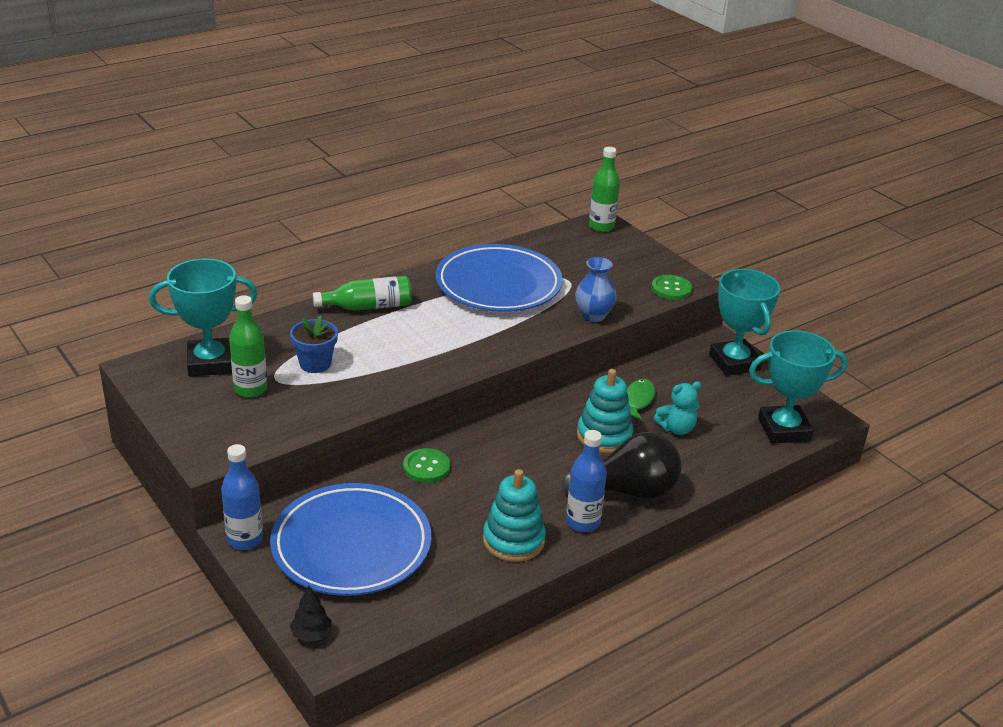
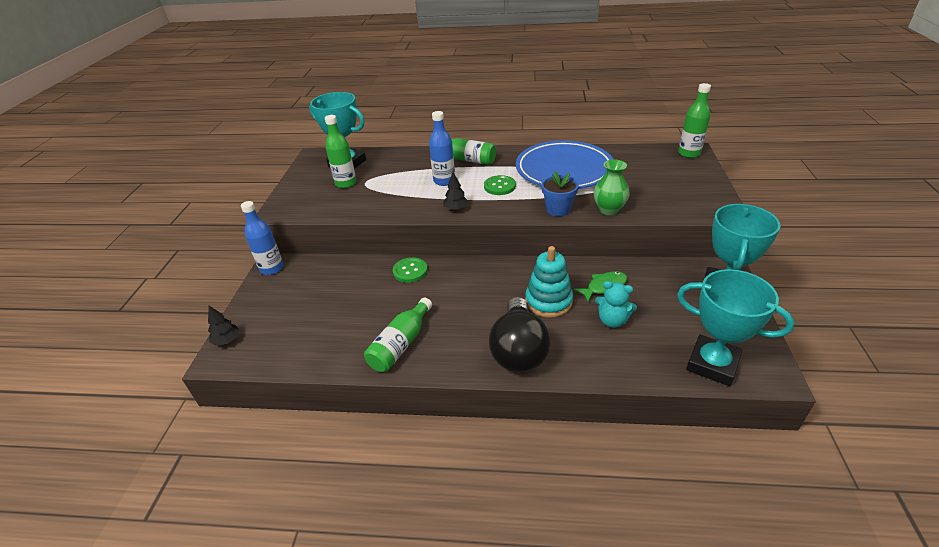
camera: 45 degrees right, 5 degrees up
(315, 364) = (395, 181): blue flower pot -> blue flower pot (558, 209)
(351, 545) = (312, 298): blue plate -> none
(436, 371) = (456, 209): none -> black tree
(513, 540) = (401, 344): turquoise stacking toy -> green bottle
(582, 522) = (460, 356): blue bottle -> blue bottle (444, 181)
(593, 315) = (609, 210): blue vase -> green vase
(628, 491) = (518, 350): black light bulb -> black light bulb turned 60 degrees clockwise
(671, 289) = (698, 211): green button -> green button (499, 186)

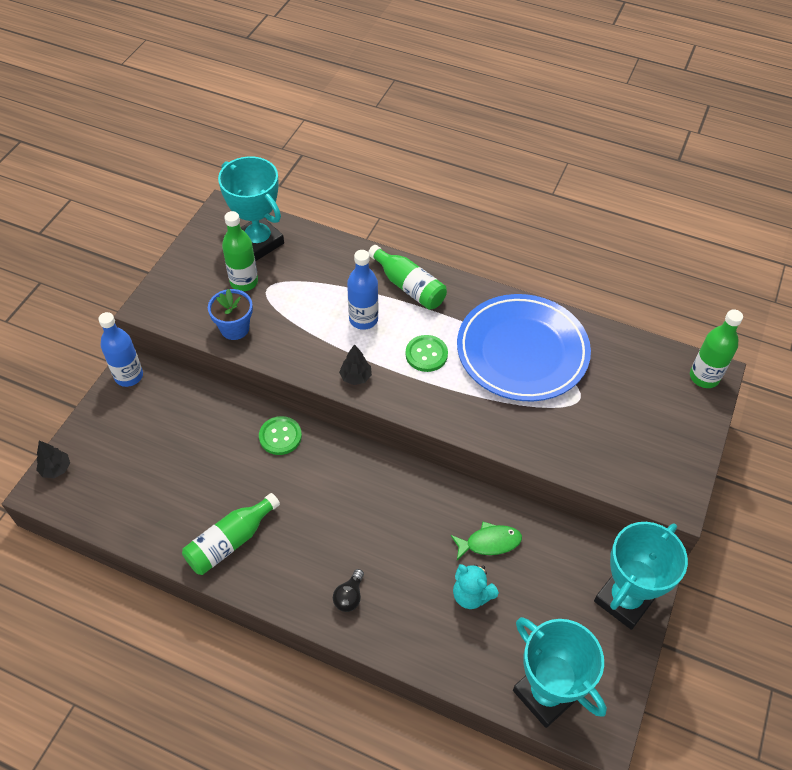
camera: 15 degrees right, 15 degrees up
(518, 350) = (349, 596): black light bulb -> black light bulb, size x0.41
(548, 301) = (415, 541): turquoise stacking toy -> none
(558, 209) = (476, 423): blue flower pot -> blue flower pot (234, 328)
(609, 210) = (537, 445): green vase -> none

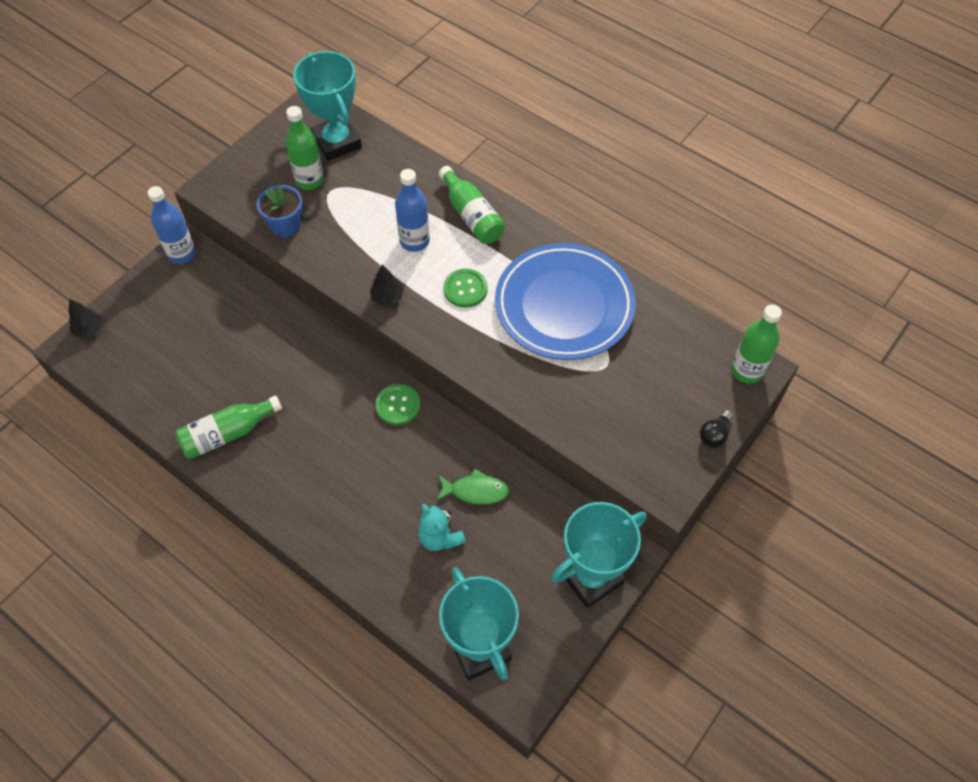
camera: 15 degrees right, 5 degrees up
(280, 436) = (306, 342): green button -> green button (398, 405)
(349, 596) = (322, 511): black light bulb -> black light bulb (714, 435)

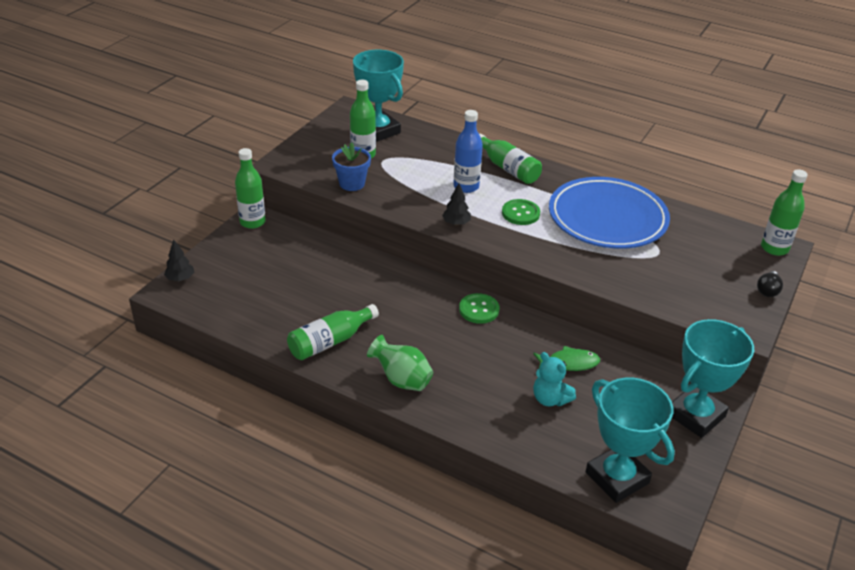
camera: 10 degrees left, 20 degrees down
(182, 253) = (252, 222): blue bottle -> green bottle
(290, 494) = (401, 380): none -> green vase

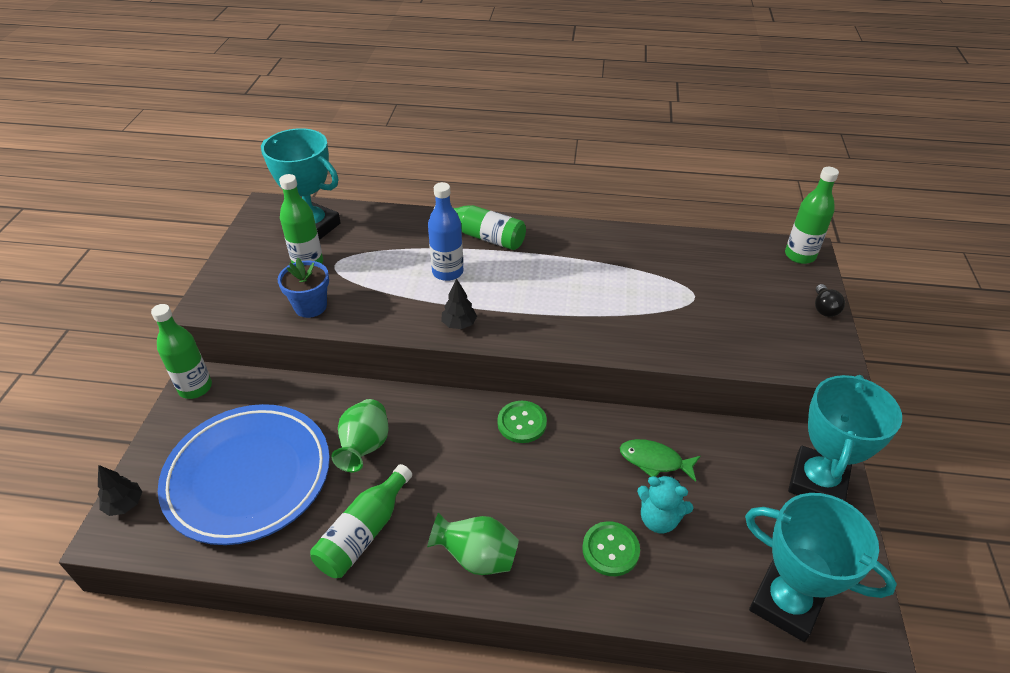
camera: 20 degrees left, 5 degrees up
(354, 292) = (364, 447): none -> green vase
(520, 213) = (525, 289): green button -> green button (610, 549)
(569, 363) = (654, 461): green fish -> green fish turned 135 degrees counterclockwise
(607, 218) = (619, 268): blue plate -> blue plate (248, 476)

